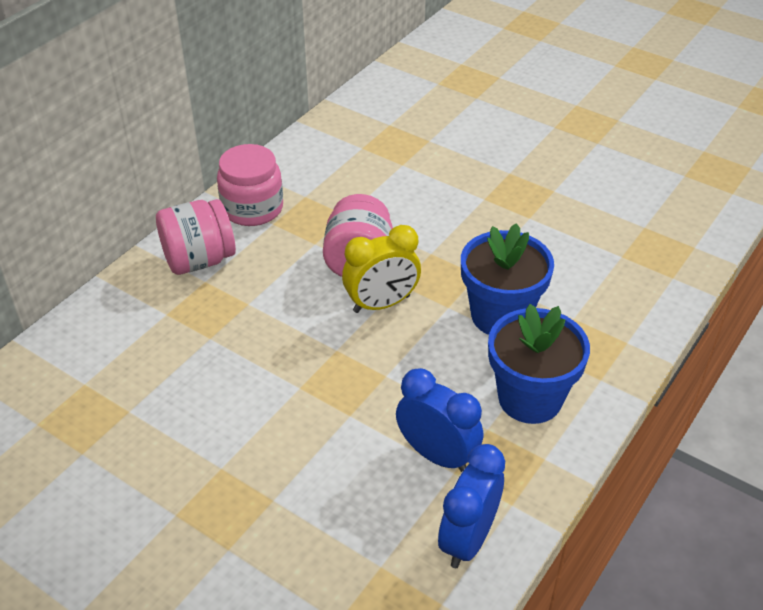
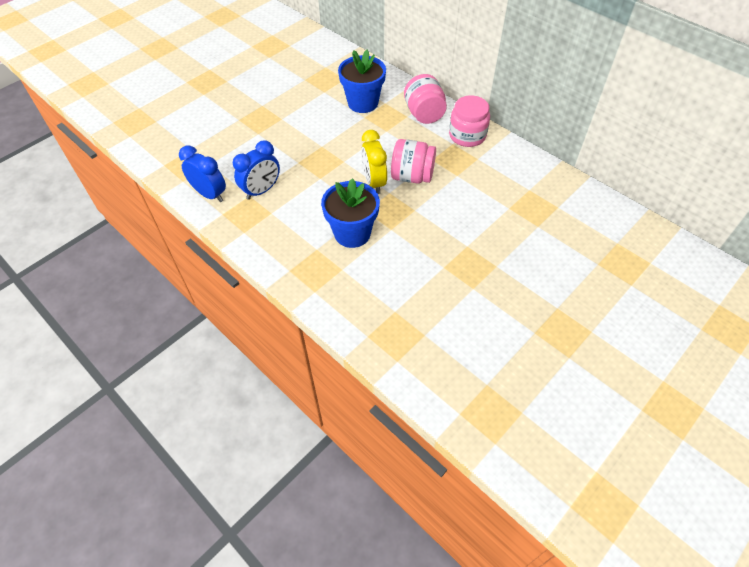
camera: 100 degrees right, 10 degrees up
(530, 398) = (285, 234): blue flower pot -> blue flower pot (363, 103)

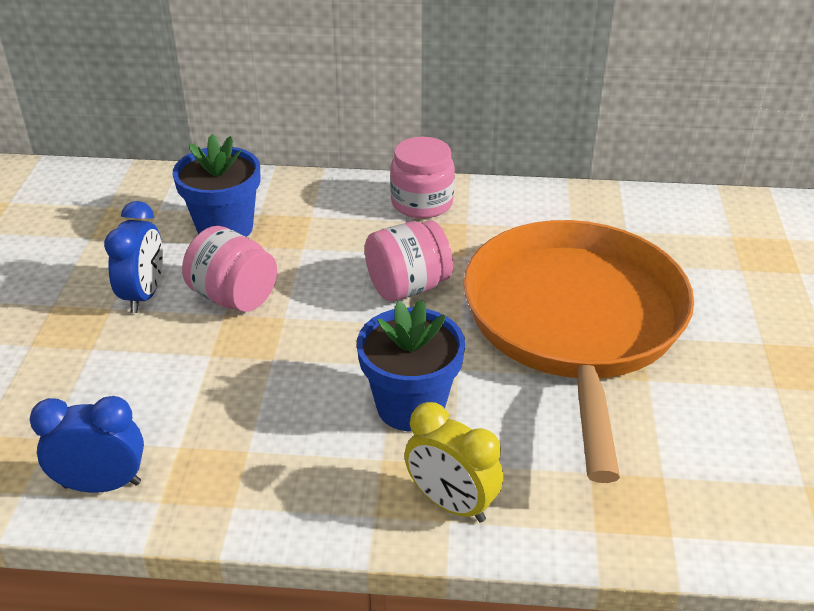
camera: 40 degrees left, 15 degrees down
(261, 190) = (193, 427): blue clock -> blue clock (144, 295)
(374, 182) = (363, 321): yellow clock -> yellow clock (451, 503)
(424, 114) = (333, 203): pink jar -> pink jar (234, 297)
(471, 239) = (575, 322): none -> orange pan

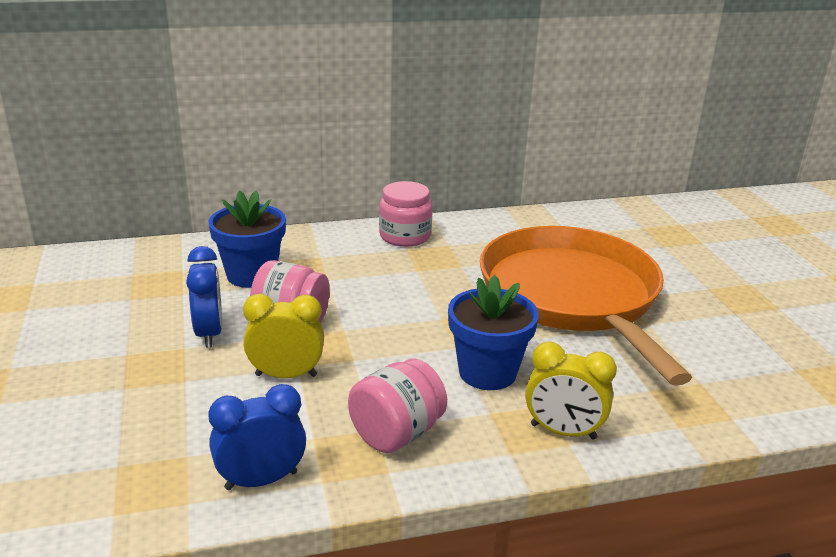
camera: 20 degrees left, 10 degrees down
(193, 363) = (286, 375): none -> yellow clock
(408, 287) = (431, 293): pink jar -> pink jar (397, 433)

